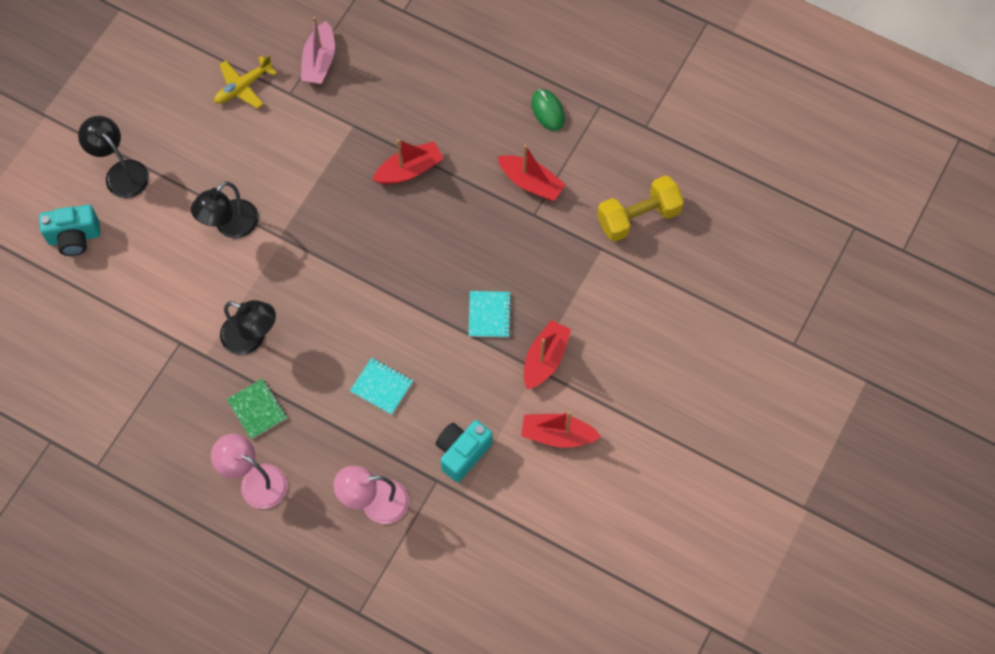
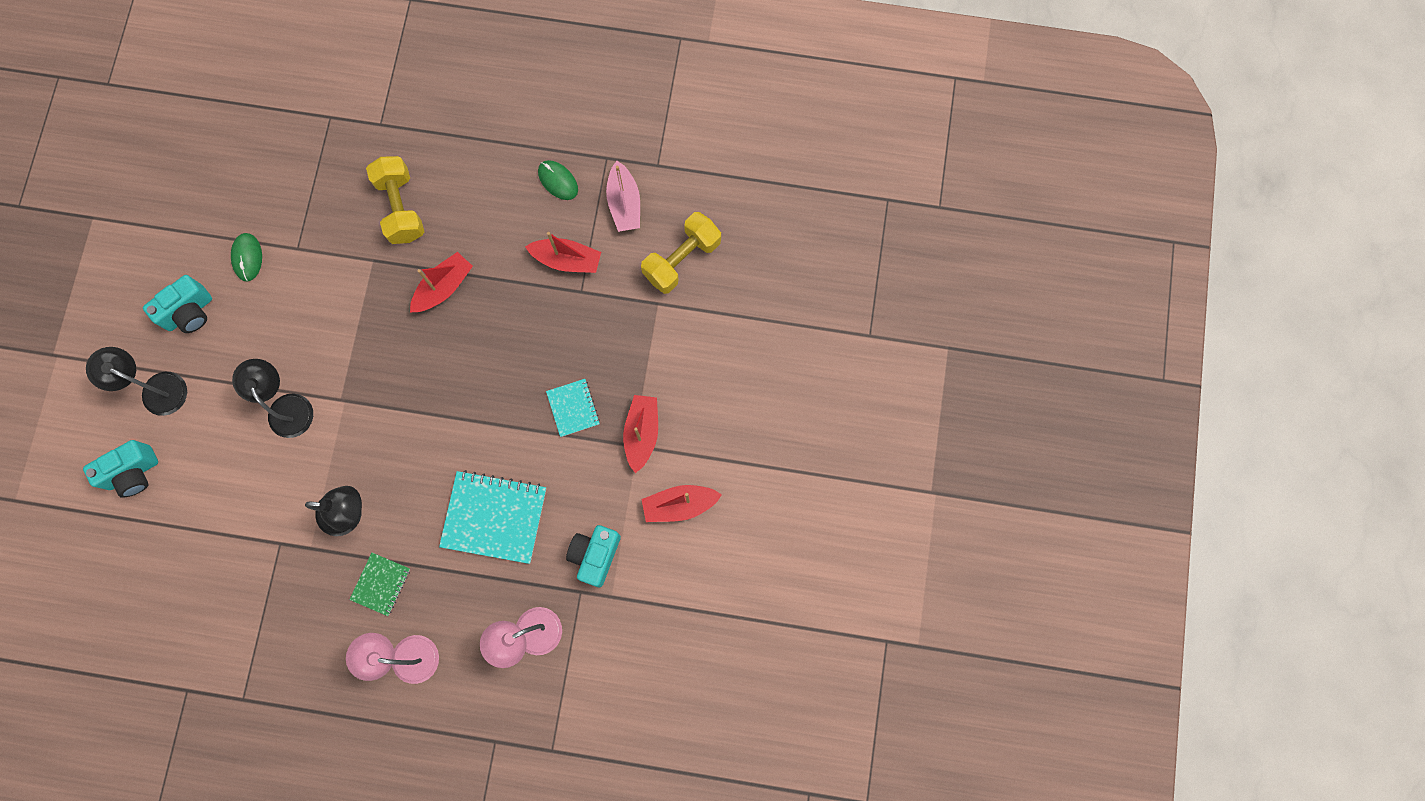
camera: 20 degrees left, 10 degrees up
(175, 117) = (189, 312): none -> turquoise camera
(230, 226) = (287, 406): black lamp -> black lamp turned 135 degrees clockwise
(243, 87) = (247, 257): yellow plane -> green mouse
(257, 409) = (381, 584): green notebook -> green notebook turned 75 degrees clockwise
(319, 61) = (314, 205): pink boat -> pink boat (624, 203)
(381, 387) = (494, 517): turquoise notebook -> turquoise notebook, size x1.84
(396, 88) = (401, 208): none -> yellow dumbbell

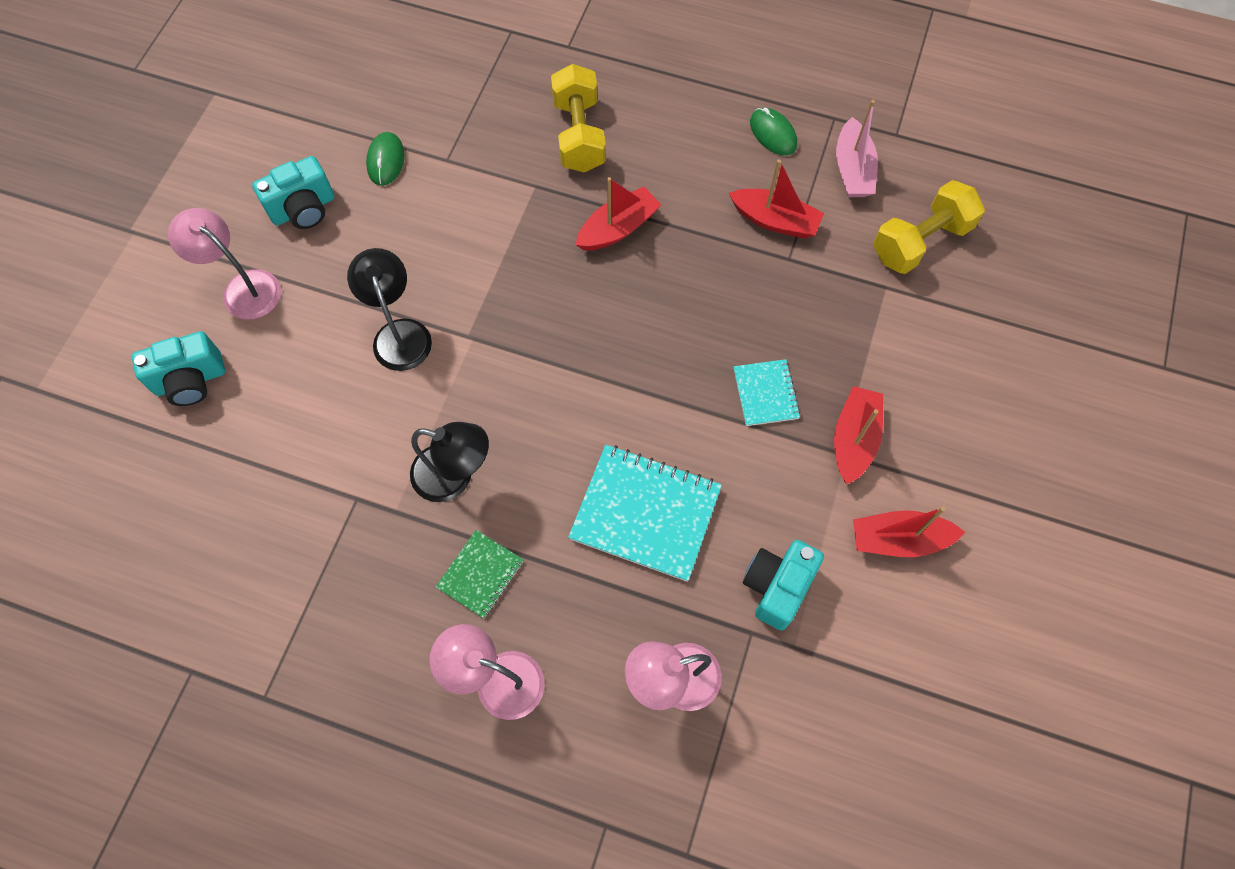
camera: 10 degrees right, 10 degrees down
(156, 389) = (243, 288): black lamp -> pink lamp

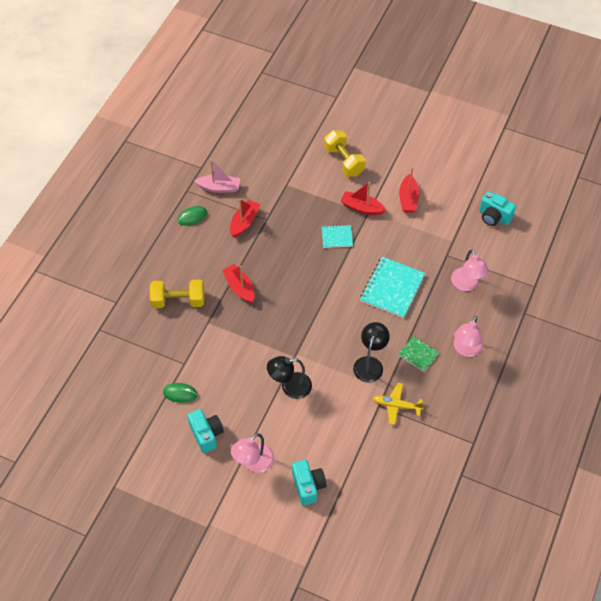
camera: 85 degrees left, 10 degrees down
(356, 533) = (396, 405): none -> yellow plane
(777, 587) = (427, 244): turquoise camera -> turquoise camera (494, 217)
(920, 242) = (264, 168): yellow dumbbell -> yellow dumbbell (344, 161)

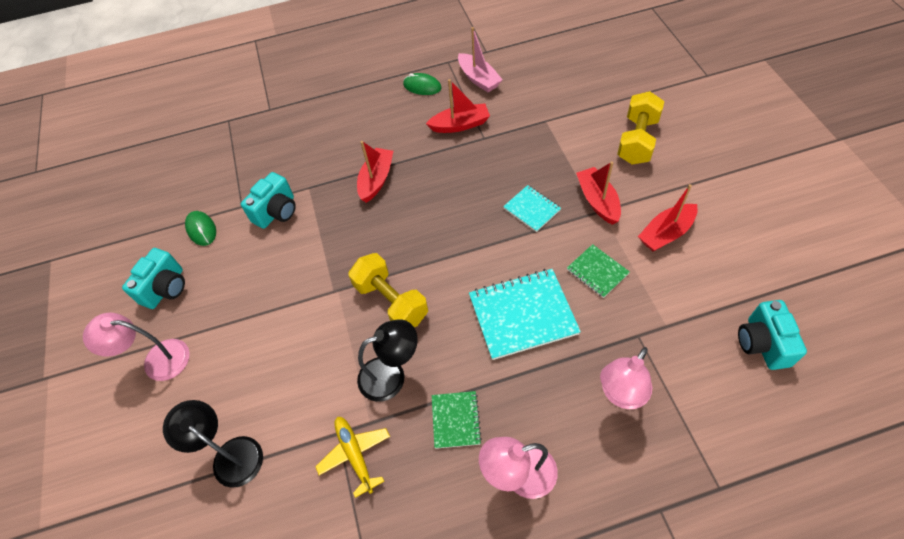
camera: 55 degrees right, 0 degrees up
(178, 301) = (313, 148): yellow dumbbell -> yellow dumbbell (391, 302)
(290, 387) = (288, 318): black lamp -> black lamp (230, 455)
(308, 486) = (161, 442): turquoise camera -> turquoise camera (276, 212)
(400, 242) = (597, 272): none -> green notebook

